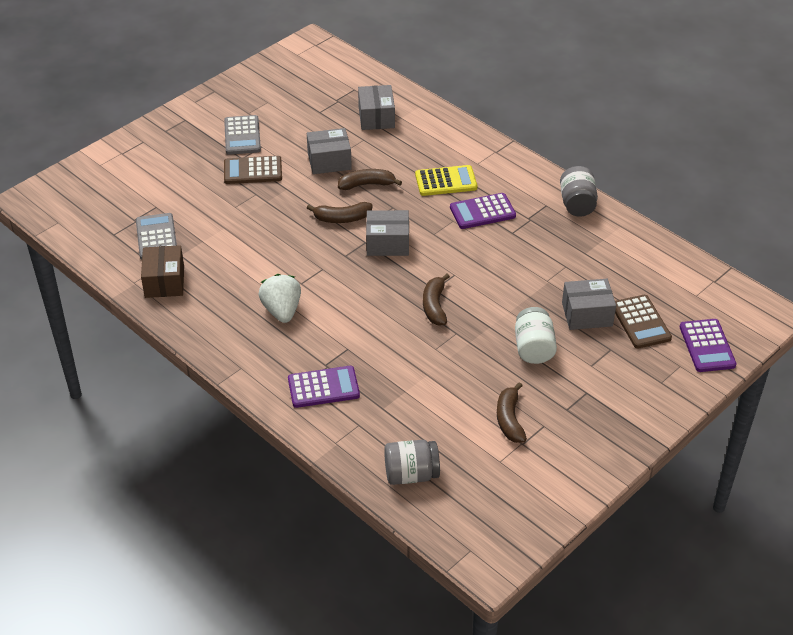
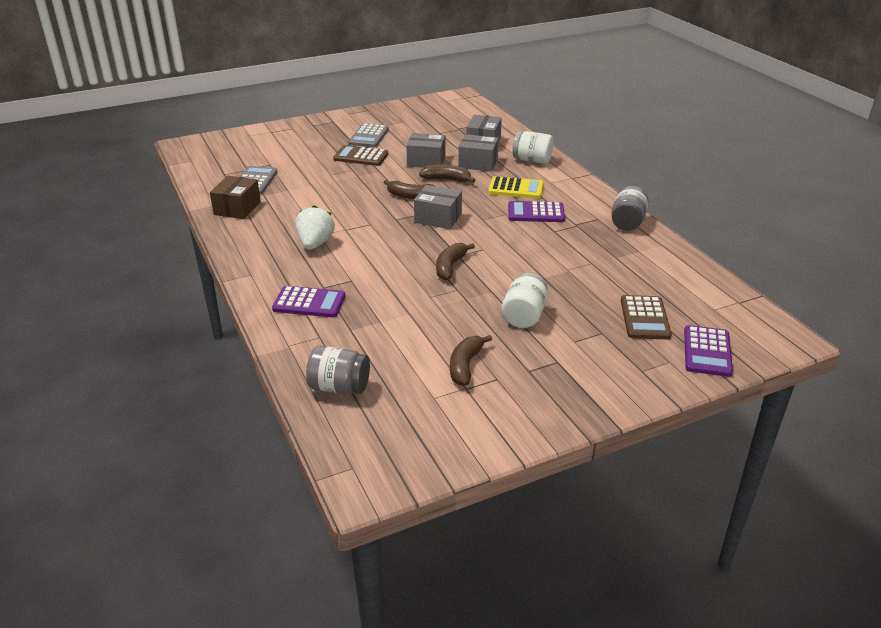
camera: 20 degrees right, 10 degrees down
(442, 134) = (532, 160): none -> white jar
(587, 314) = (592, 301): grey box -> grey box (478, 163)

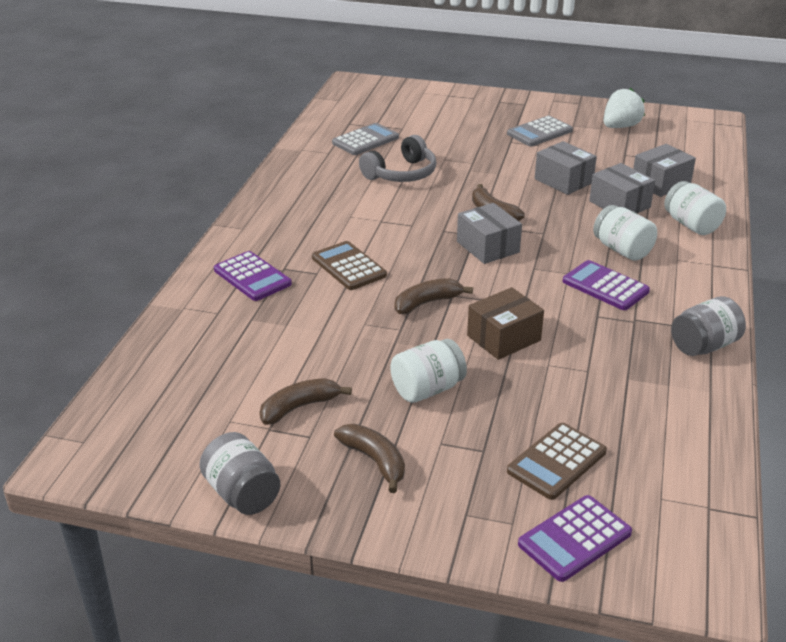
camera: 40 degrees right, 0 degrees up
(237, 208) = (315, 161): brown box -> brown box (504, 338)
(314, 194) = (401, 174): none -> grey headphones
(315, 244) = (334, 223): white strawberry -> white strawberry (620, 127)
(339, 387) = (170, 366): grey jar -> grey jar (242, 493)
(361, 157) = (500, 151): brown calculator -> brown calculator (349, 267)
(447, 179) = (557, 209): brown banana -> brown banana (375, 461)
(516, 189) = (622, 250): yellow calculator -> white jar

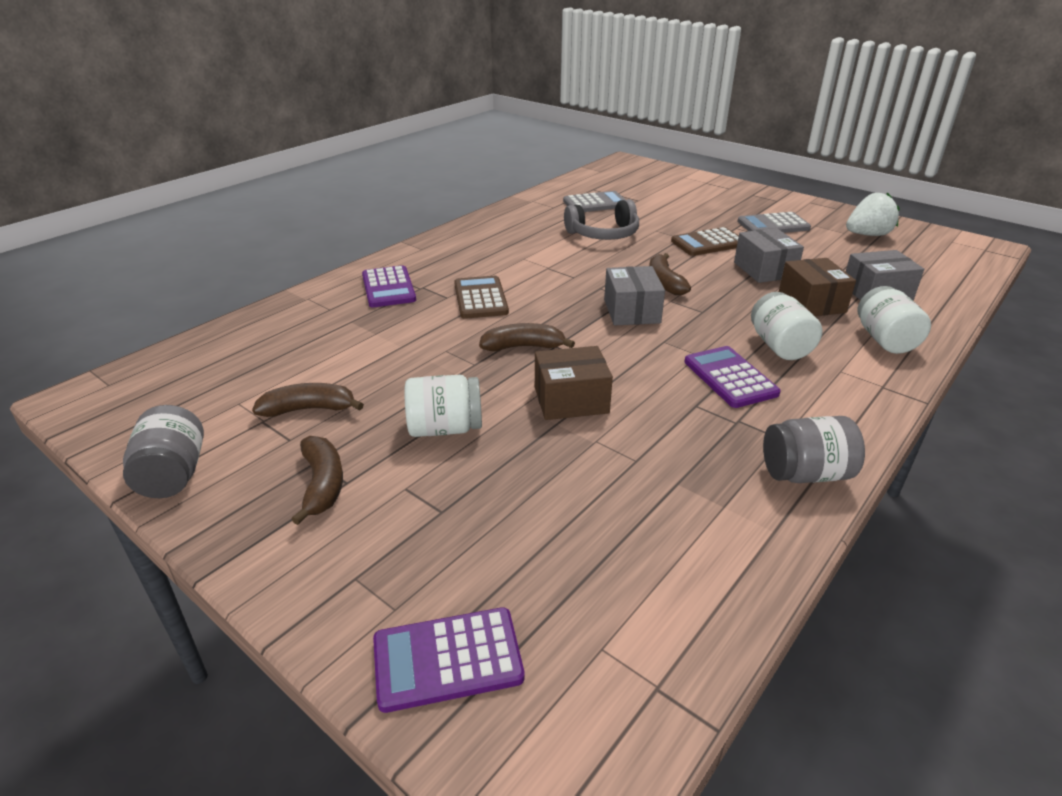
camera: 25 degrees right, 0 degrees up
(556, 461) = (510, 552): brown calculator -> brown calculator (708, 243)
(619, 204) = (811, 303): grey box -> brown box

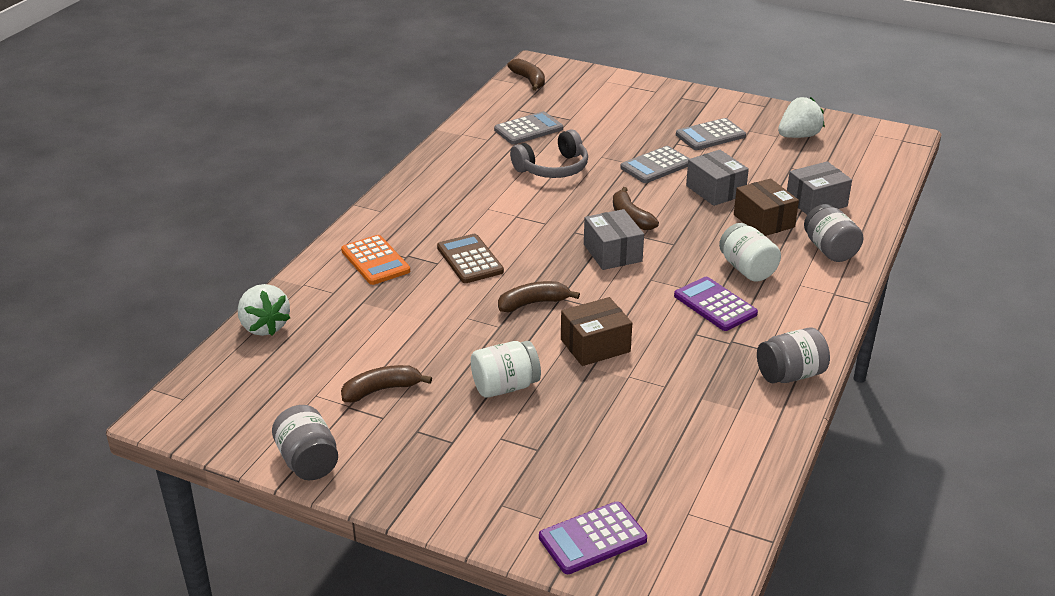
camera: 15 degrees left, 0 degrees up
(242, 329) = (264, 326): none -> white strawberry
(322, 484) = (434, 447): brown banana -> brown banana (529, 80)
(388, 288) = (375, 261): purple calculator -> orange calculator
(708, 243) = (656, 166): brown calculator -> grey calculator
(885, 340) = (829, 250): white jar -> grey jar

